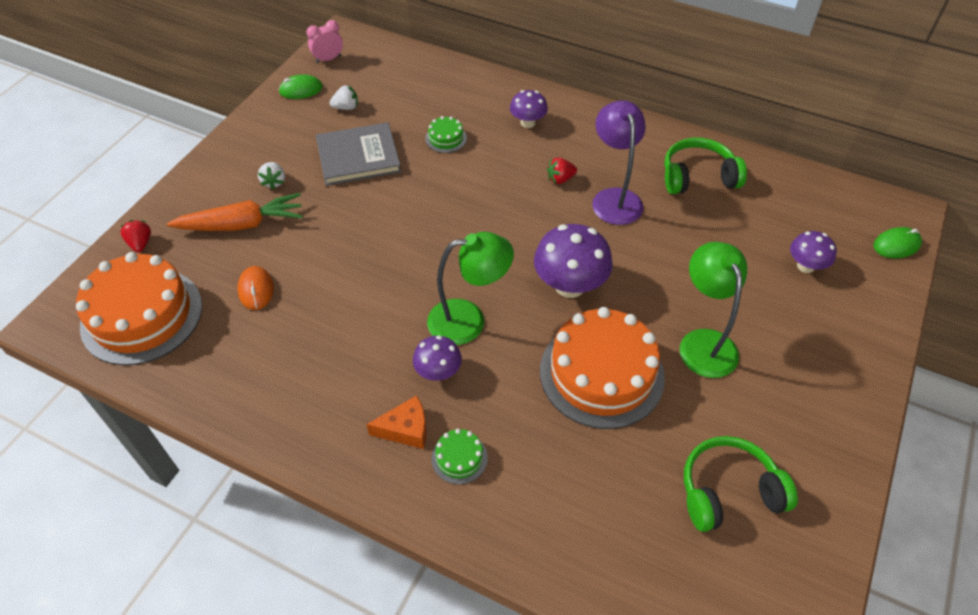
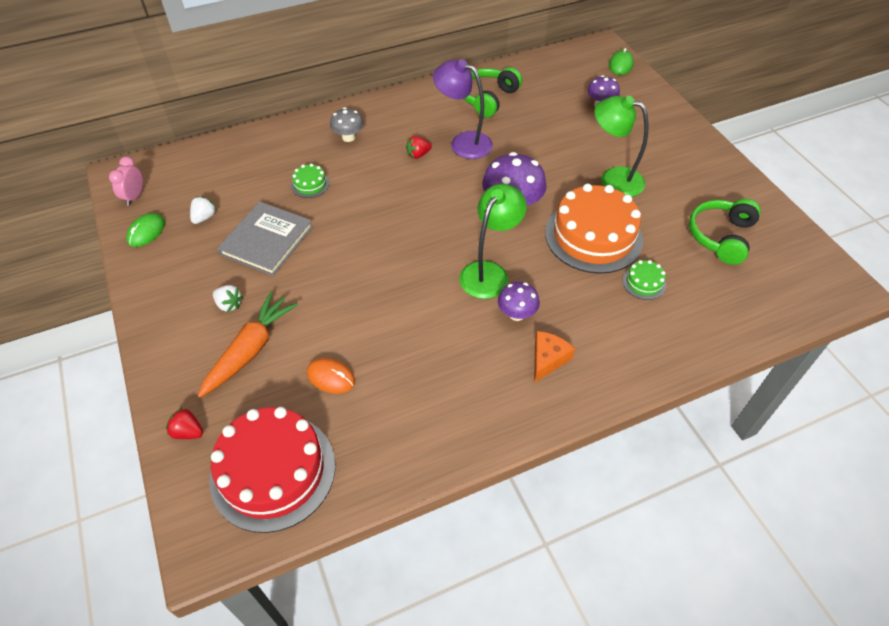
camera: 50 degrees left, 0 degrees up
(142, 315) = (273, 471): orange cake -> red cake
(459, 458) = (595, 344): green cake -> green cake (644, 282)
(528, 123) = (348, 137): purple mushroom -> grey mushroom
(560, 179) = (418, 155): red strawberry -> red strawberry turned 45 degrees clockwise

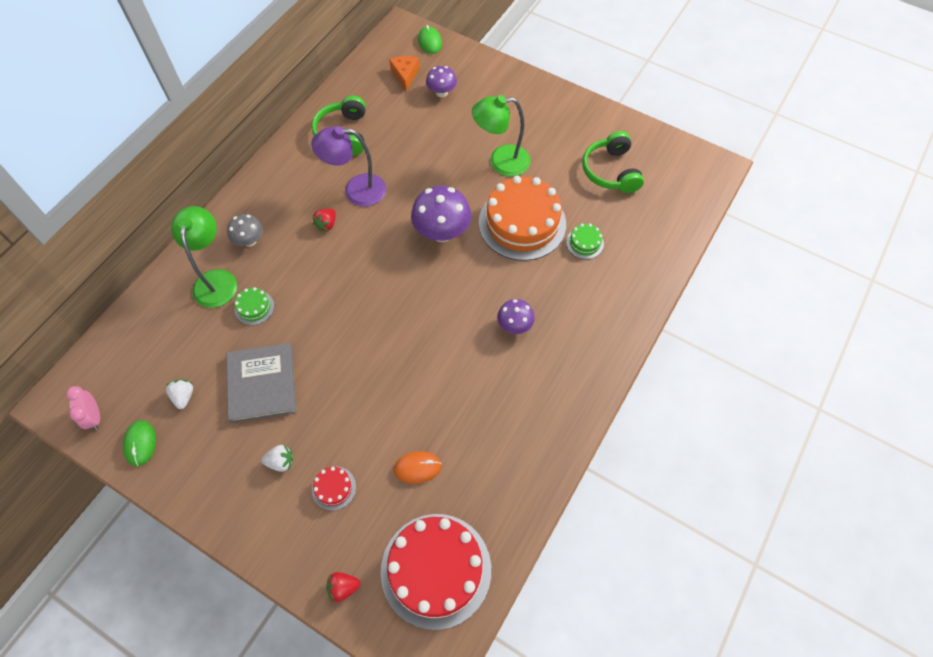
camera: 35 degrees left, 10 degrees up
(250, 349) = (334, 488): orange carrot -> red cake
(489, 272) = (468, 302): green lamp -> green lamp (216, 280)
(548, 359) = (563, 349): orange cheese -> orange cheese (405, 75)

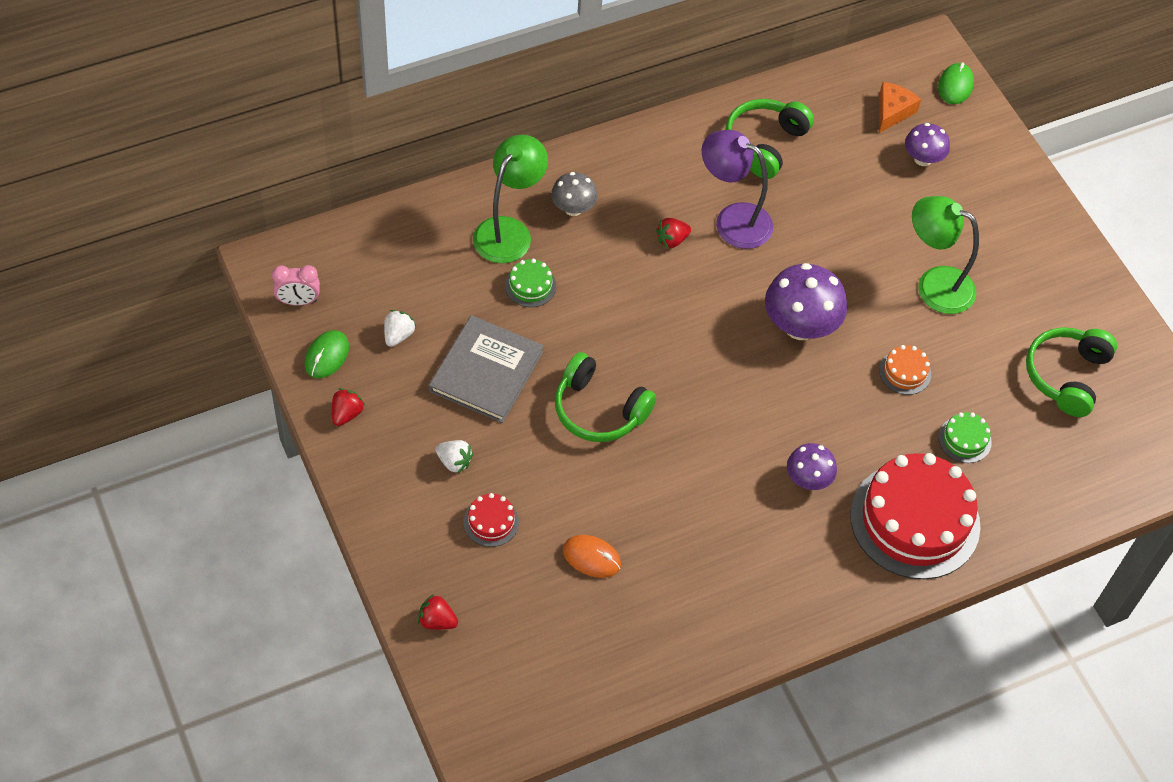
camera: 30 degrees right, 5 degrees down
(94, 417) = (298, 301): pink clock -> pink clock turned 105 degrees counterclockwise
(181, 477) = (346, 414): none -> red strawberry
(354, 363) = (599, 410): none -> green headphones
(436, 570) = (541, 666): red cake -> red cake (915, 520)
(522, 223) = (905, 372): orange cake -> orange cake, size x0.42

